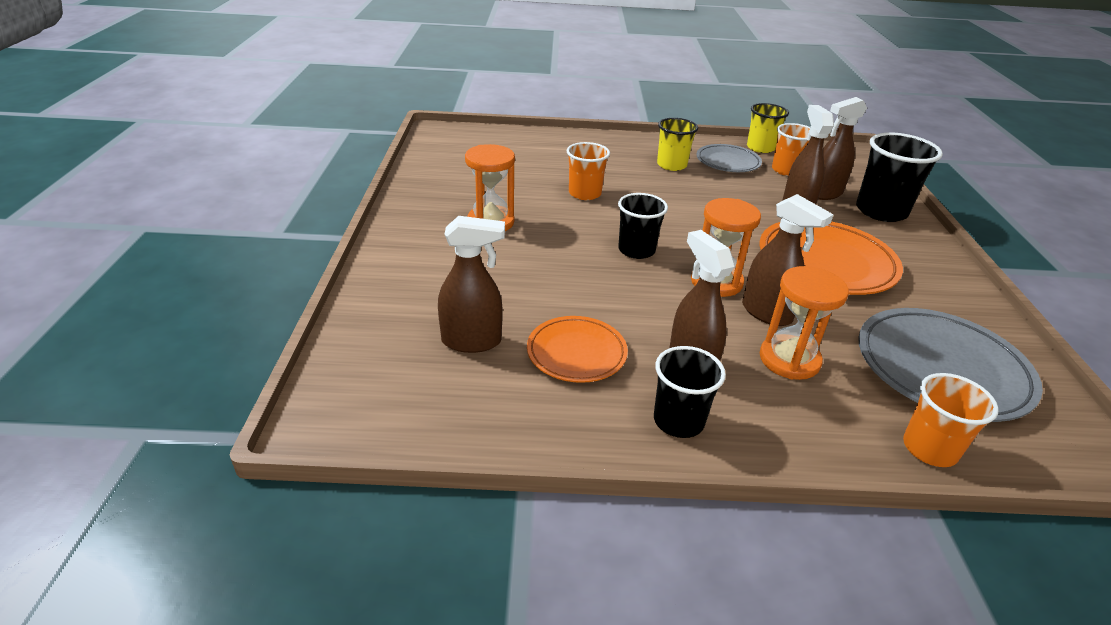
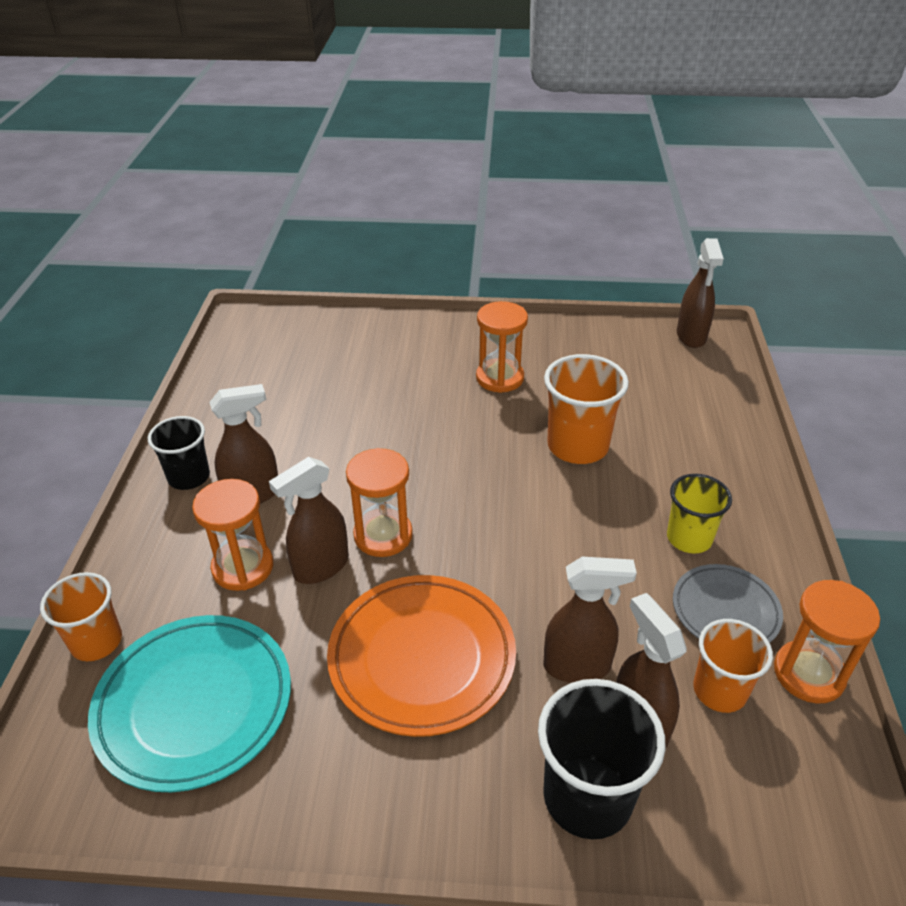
camera: 95 degrees right, 5 degrees up
(472, 341) = (310, 373): brown spray bottle -> brown spray bottle (691, 336)
(576, 353) = (284, 426): orange plate -> none
(585, 193) = (577, 446): orange cup -> orange cup, size x1.52
(636, 250) = (448, 478): black cup -> none
(760, 148) = (808, 674): yellow cup -> orange hourglass
(941, 369) = (194, 704): grey plate -> turquoise plate

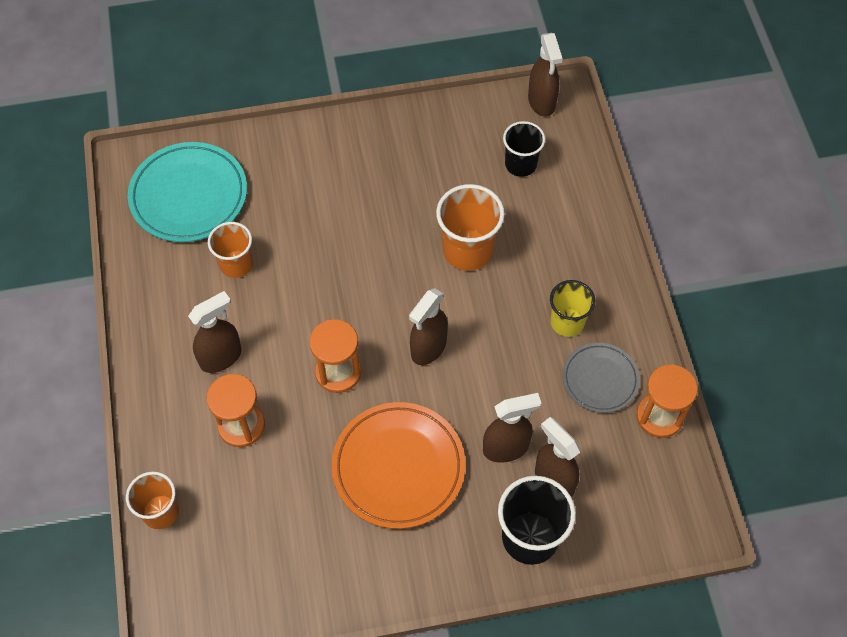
camera: 15 degrees left, 20 degrees up
(189, 477) = (161, 352): black cup -> black cup (520, 164)
(194, 704) = (253, 540): turquoise plate -> turquoise plate (189, 196)
(320, 567) = (300, 411): brown spray bottle -> brown spray bottle (428, 348)
(500, 378) = (386, 188): orange hourglass -> none
(719, 690) = (602, 443): orange cup -> orange cup (236, 264)

